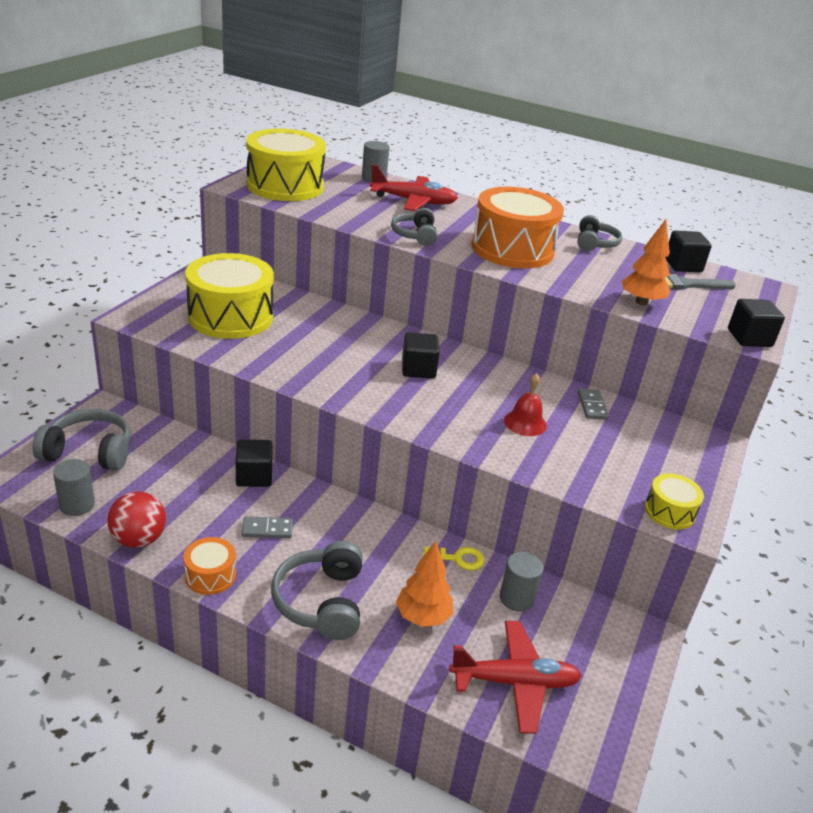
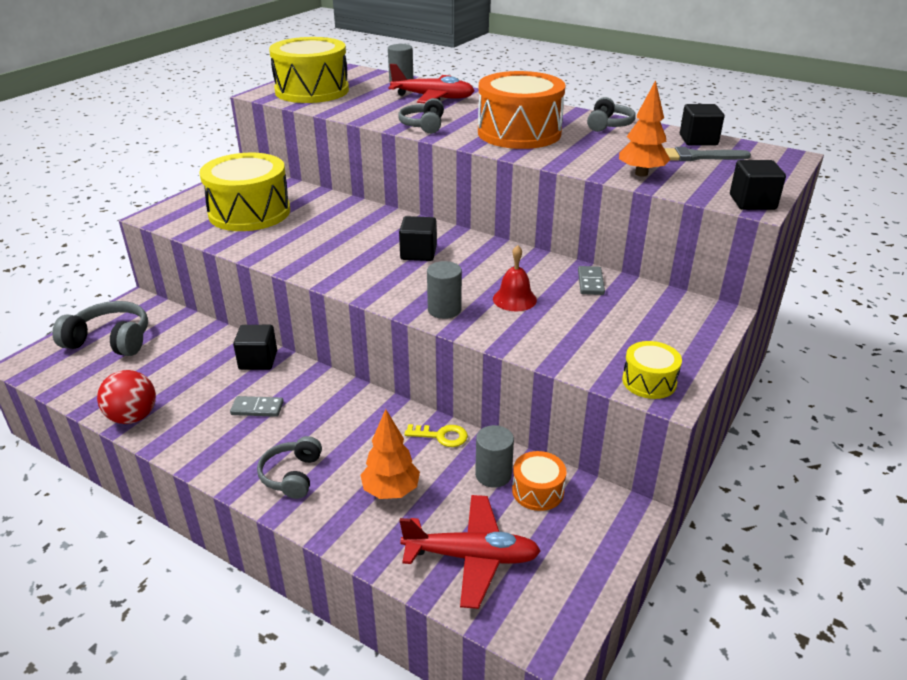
camera: 10 degrees right, 0 degrees up
(77, 505) = (85, 386): grey cylinder -> grey cylinder (444, 309)
(210, 575) = (190, 450): orange drum -> orange drum (537, 491)
(321, 601) = (292, 475): grey headphones -> grey headphones, size x0.65

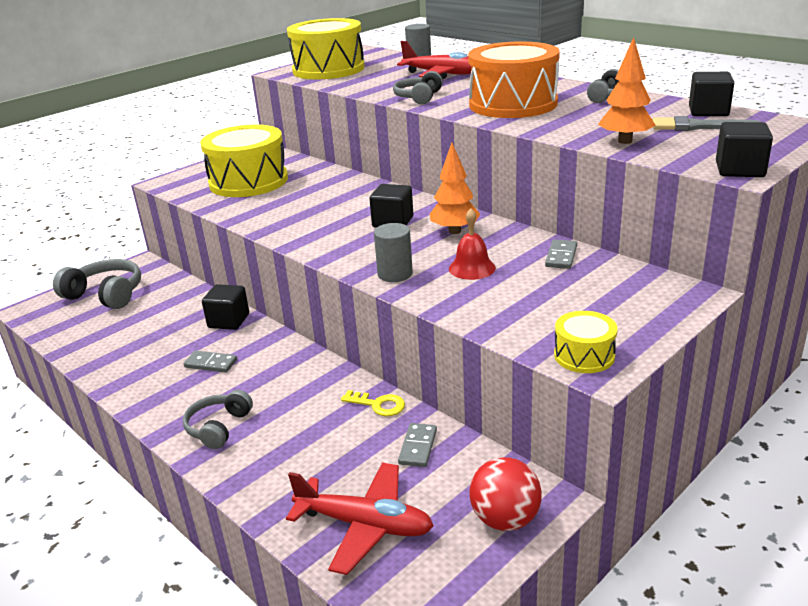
camera: 15 degrees right, 5 degrees down
(133, 417) = (98, 362): red ball -> red ball (505, 519)
(391, 491) = (307, 452): orange tree -> orange tree (454, 231)
(493, 474) = (418, 447): grey cylinder -> grey domino
(537, 491) = (459, 468): orange drum -> none

